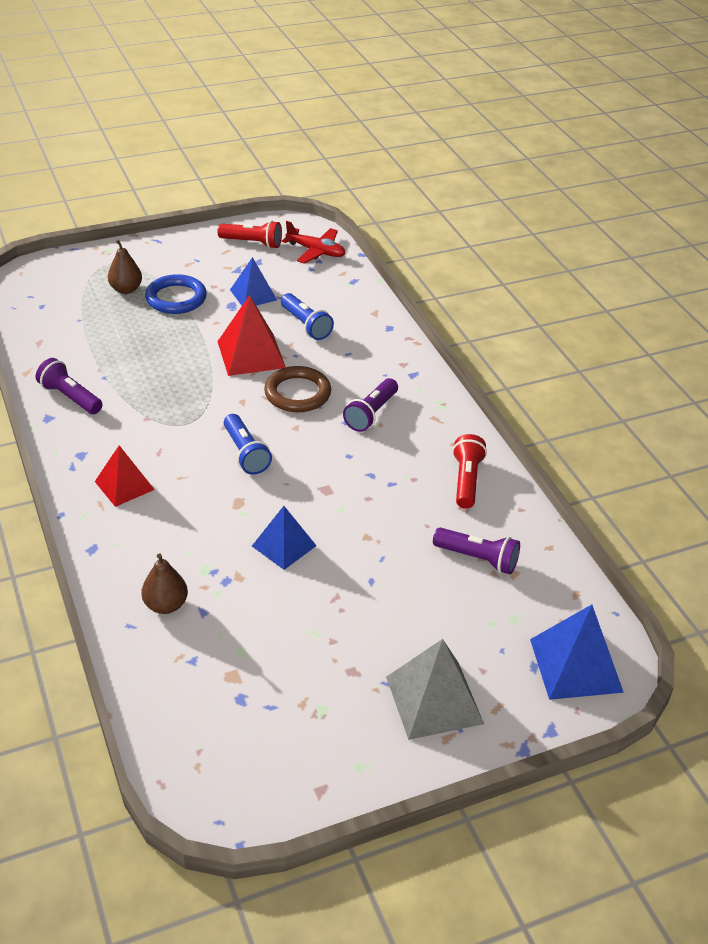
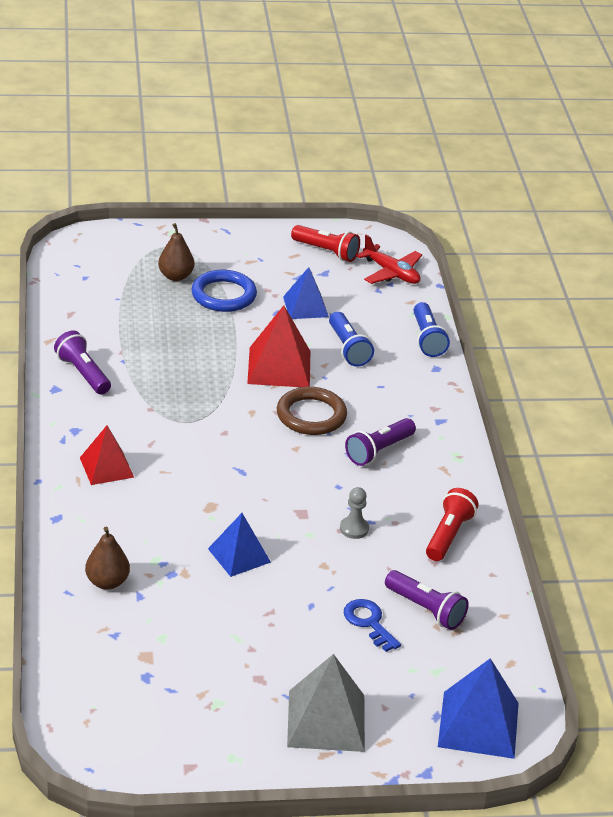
camera: 15 degrees right, 5 degrees down
(245, 453) = (235, 462): blue flashlight -> blue flashlight (427, 339)
(380, 494) = (354, 529): none -> grey pawn
(432, 585) = (369, 622): none -> blue key

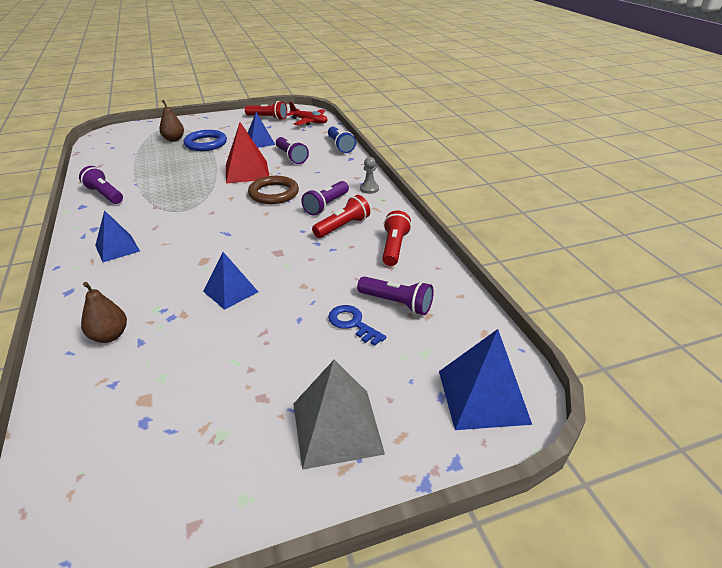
camera: 10 degrees left, 0 degrees up
(106, 467) = (117, 248): red pyramid -> blue pyramid
(348, 348) = (291, 157): blue flashlight -> purple flashlight
(354, 529) = (321, 256): grey pawn -> grey pawn (369, 189)
(391, 490) = (342, 227): none -> red flashlight

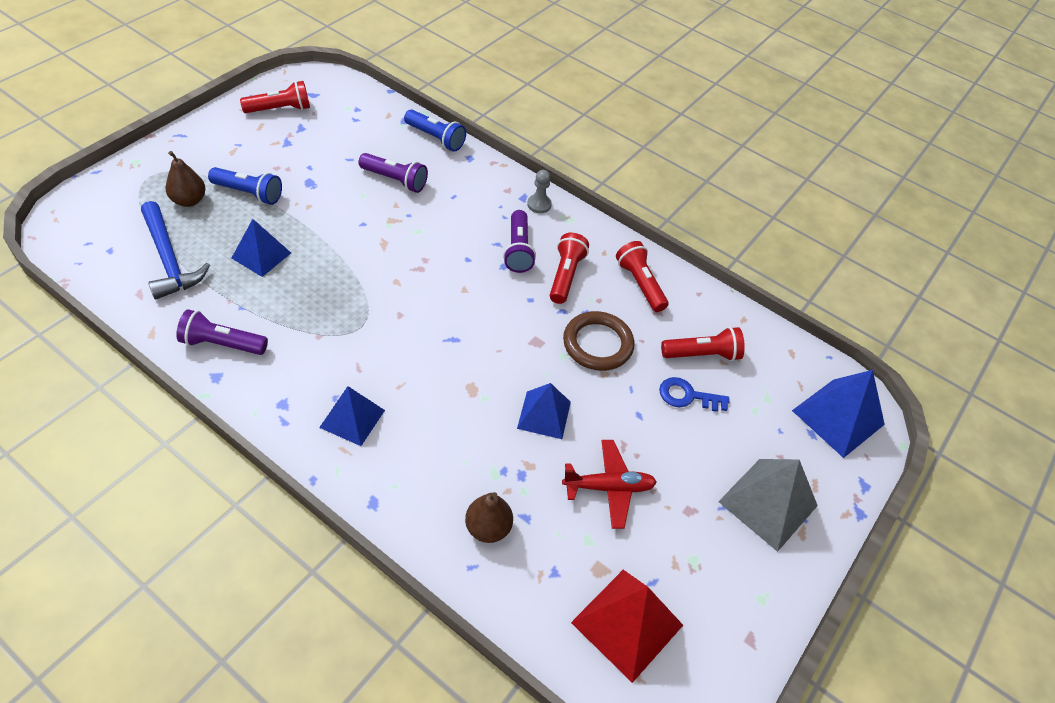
camera: 40 degrees left, 15 degrees up
(132, 157) = (169, 259): none -> blue hammer
(206, 143) = (249, 193): blue ring -> blue flashlight
(247, 172) = (367, 228): red pyramid -> red pyramid (627, 623)
(259, 142) = (322, 164): blue pyramid -> blue pyramid (261, 255)
(274, 193) = (440, 254): brown ring -> brown ring (597, 344)
(309, 121) = (347, 100): red plane -> red plane (608, 487)
(396, 303) = (702, 354): purple flashlight -> red flashlight

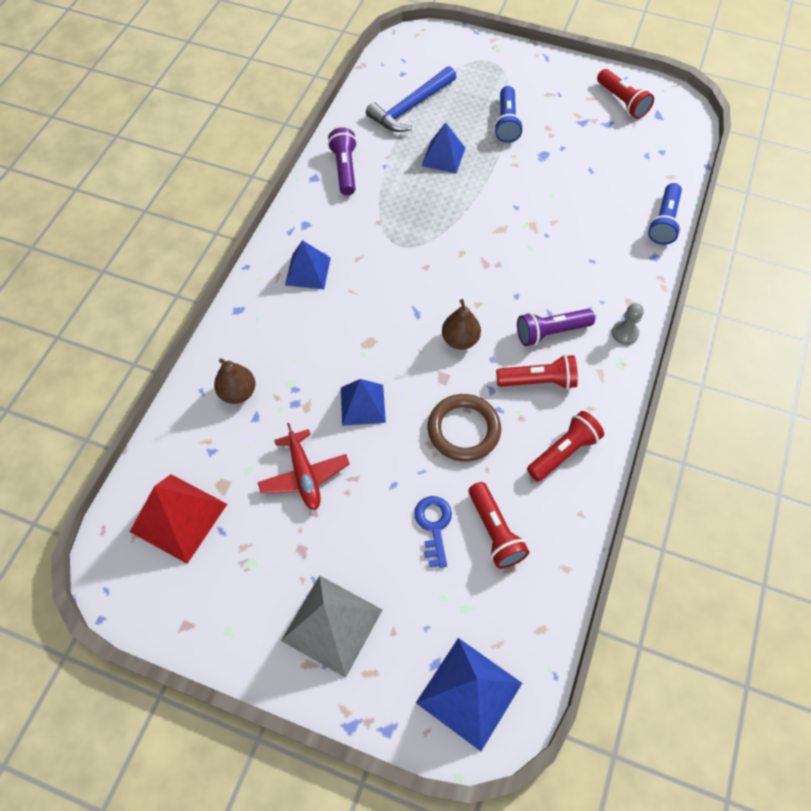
camera: 80 degrees right, 10 degrees up
(189, 200) = (477, 92): brown pear -> brown pear (460, 340)
(395, 180) = (584, 211): purple flashlight -> none

